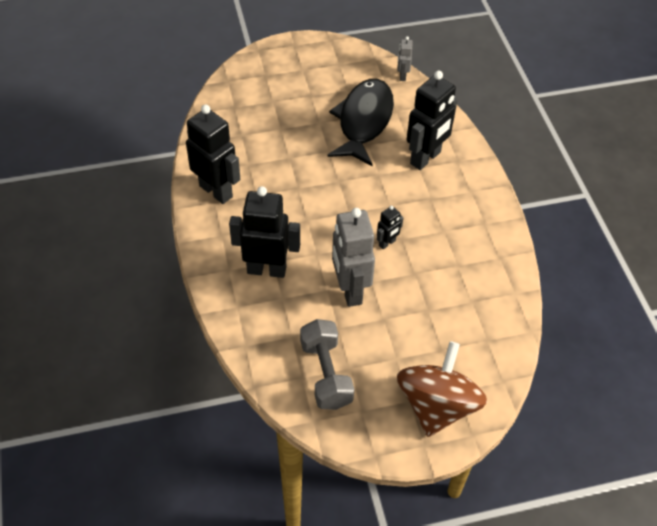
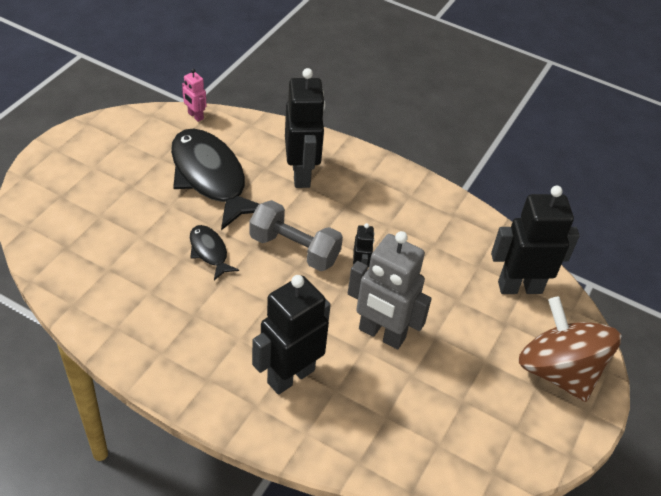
camera: 50 degrees left, 5 degrees down
(216, 191) = (150, 341): black robot -> black robot (519, 287)
(308, 165) = (209, 252): none -> black fish
(325, 374) = (453, 423): grey dumbbell -> grey dumbbell (294, 249)
(402, 76) = (195, 116): grey robot -> pink robot

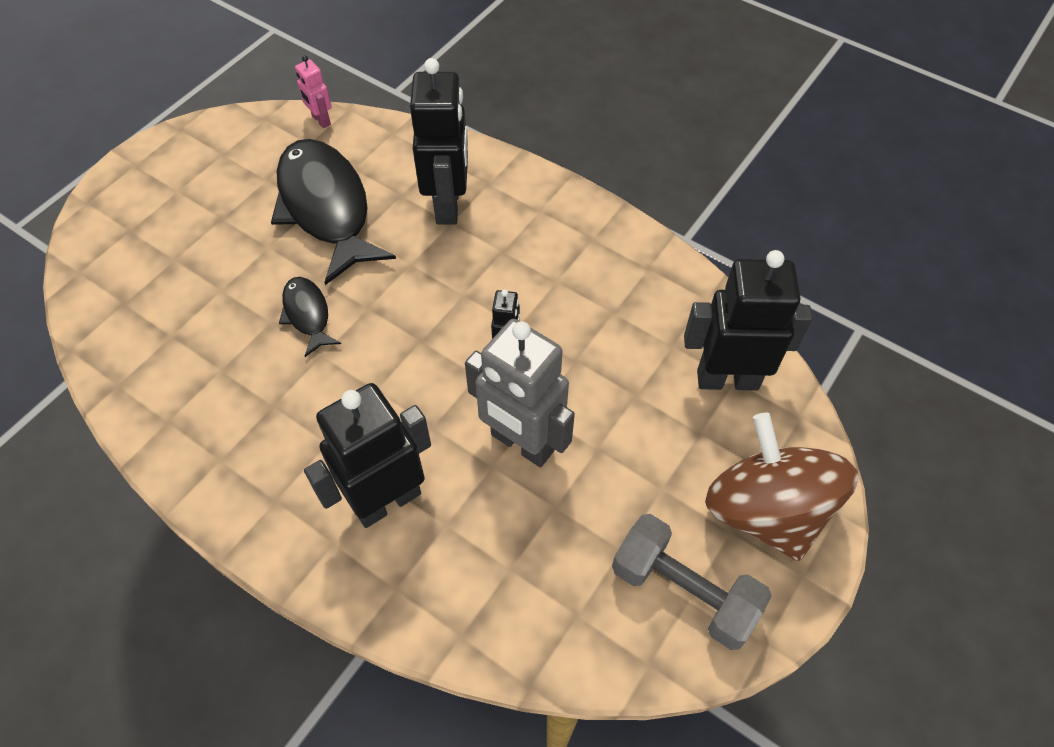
camera: 10 degrees right, 10 degrees up
(294, 249) = (421, 314): grey dumbbell -> grey dumbbell (683, 591)

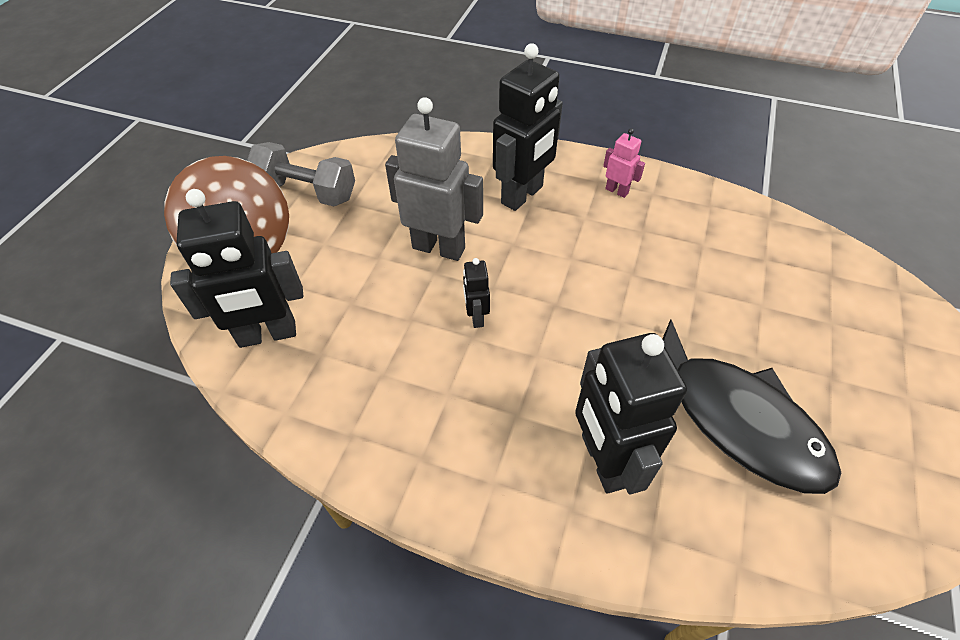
camera: 165 degrees right, 5 degrees down
(307, 314) = (668, 302): black fish -> none
(321, 120) = (849, 559): pink robot -> pink robot (617, 191)

